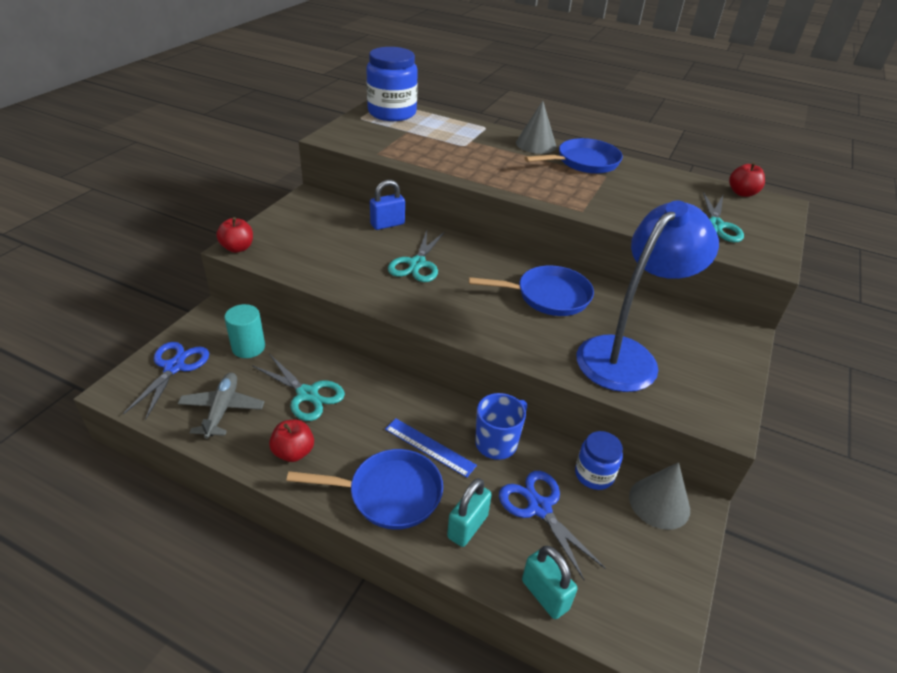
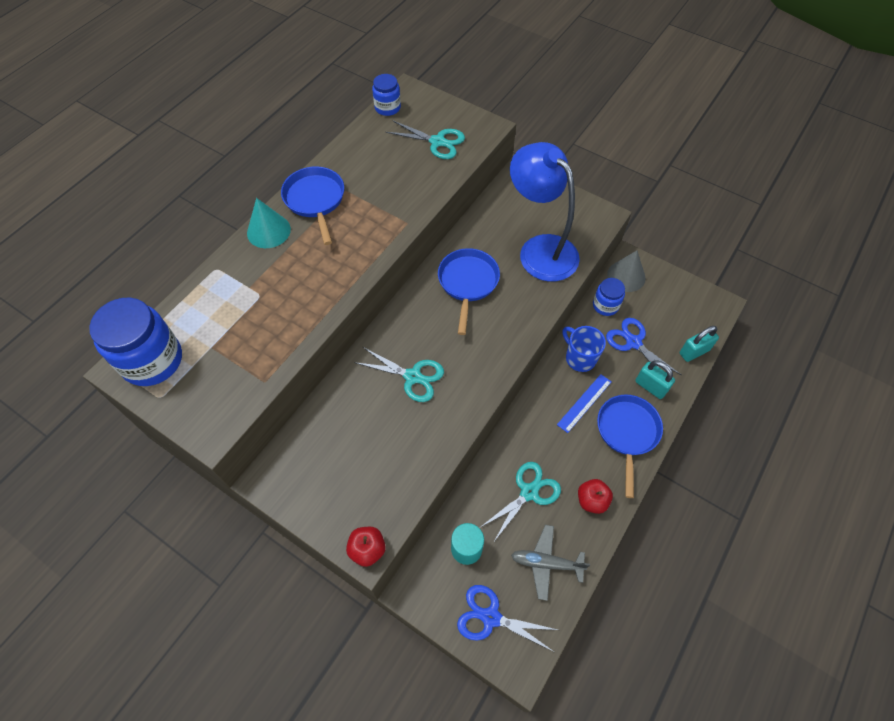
camera: 80 degrees left, 20 degrees up
(387, 224) = (338, 398): blue padlock -> none
(536, 144) = (268, 231): grey cone -> turquoise cone
(539, 507) = (633, 342): blue scissors -> blue scissors turned 75 degrees clockwise
(742, 193) = (387, 108): red apple -> blue jar

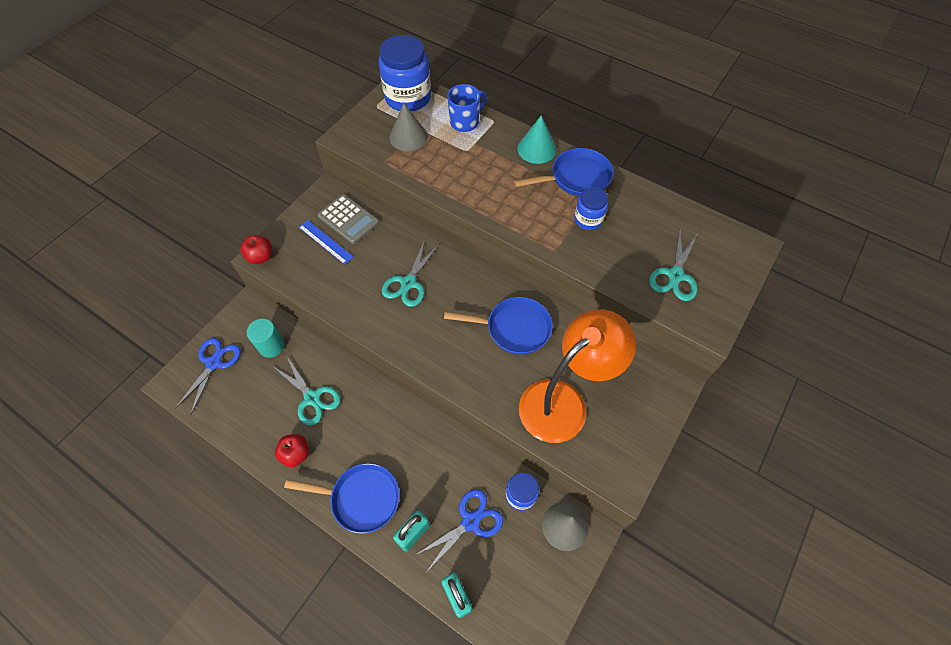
camera: 90 degrees right, 0 degrees up
(225, 356) = (408, 137): none -> grey cone
(316, 448) = (348, 219): none -> grey calculator
(387, 108) = (719, 228): blue jar -> blue jar (588, 219)
(540, 249) = (563, 401): blue lamp -> orange lamp
(546, 563) = (247, 408): grey plane -> none
(579, 358) = (451, 458): blue mug -> blue mug (465, 122)
(584, 403) = (398, 457): blue ruler -> blue ruler (325, 242)

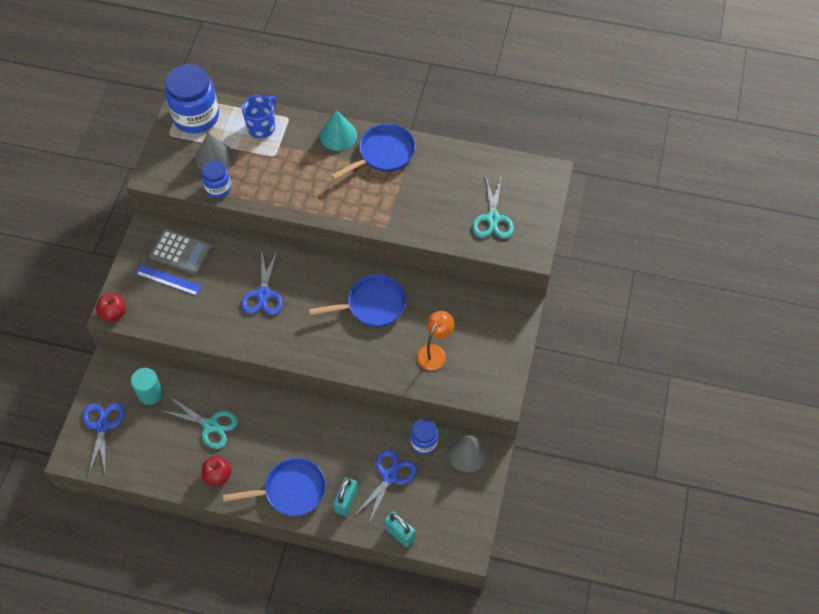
camera: 20 degrees left, 0 degrees up
(408, 283) = (263, 294): turquoise scissors -> blue scissors
(563, 401) = (434, 352): orange lamp -> orange lamp, size x0.50
(588, 219) = (406, 190): blue jar -> blue jar (218, 188)

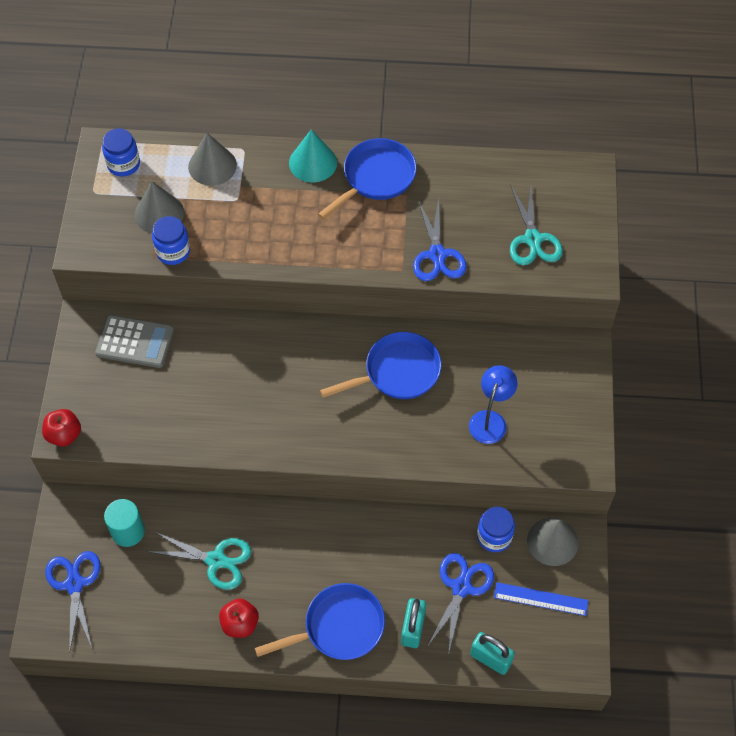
camera: 10 degrees left, 0 degrees up
(169, 280) = (127, 380): blue ruler -> blue ruler (540, 599)
(196, 116) = (123, 164): blue jar -> blue jar, size x0.54
(262, 127) = (212, 166): blue mug -> grey cone
(263, 294) = (255, 380): blue scissors -> blue scissors (437, 255)
(434, 352) = (490, 420): orange lamp -> blue lamp

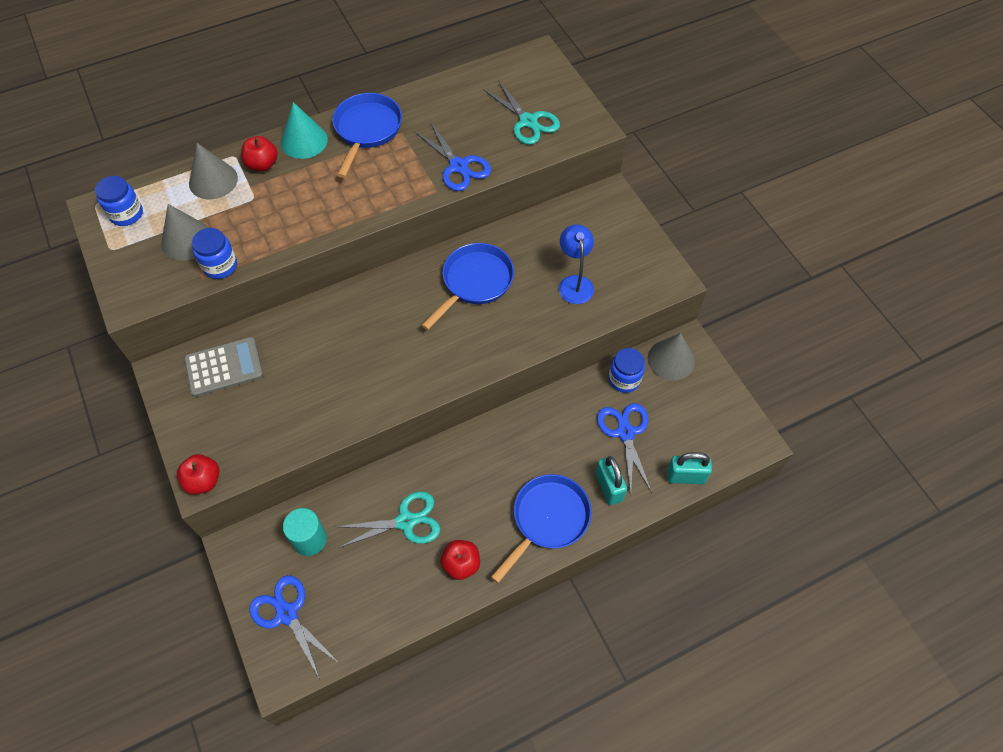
camera: 30 degrees left, 0 degrees up
(263, 170) = (262, 164): none -> red apple
(540, 599) = (692, 408): blue ruler -> none

